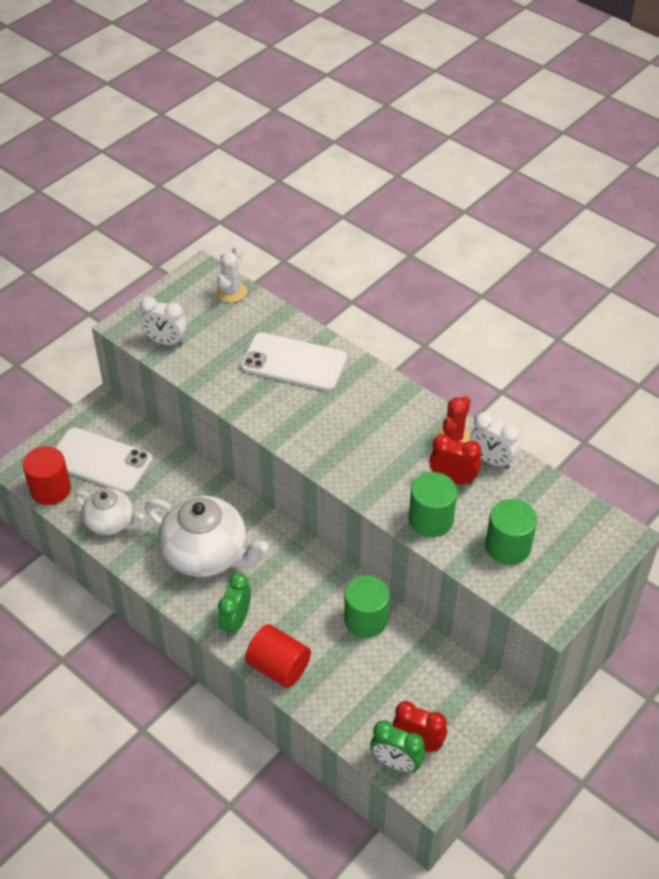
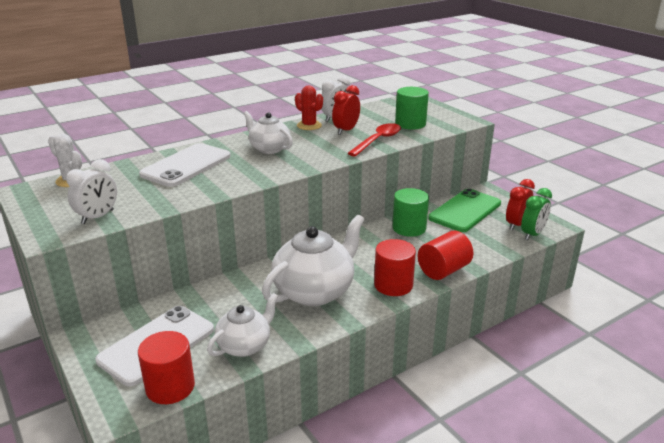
camera: 75 degrees left, 20 degrees down
(236, 622) = (393, 285): green clock -> red cylinder
(364, 418) = (269, 149): none -> white teapot
(431, 519) = (378, 141): green cylinder -> red spoon
(435, 678) = (465, 211): none -> green phone

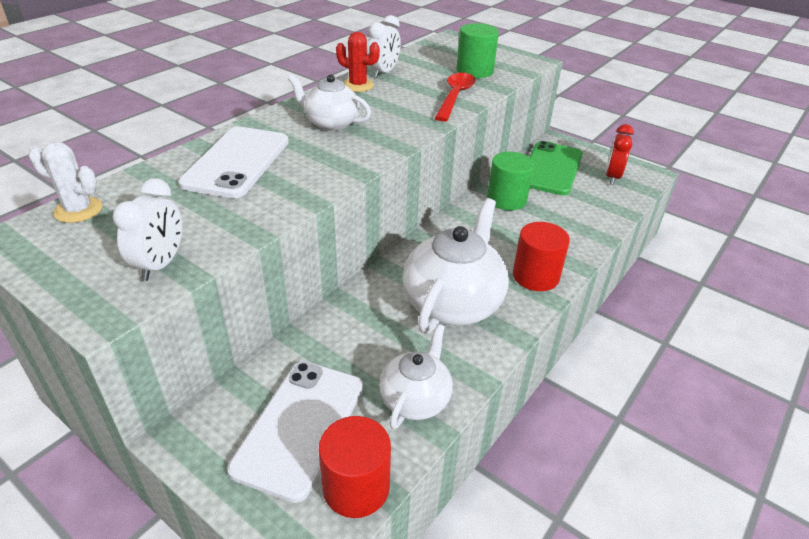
camera: 20 degrees left, 10 degrees up
(346, 130) = (407, 87): red clock -> none
(443, 270) = (576, 247): red cylinder -> none
(532, 234) = (635, 186): green clock -> none

